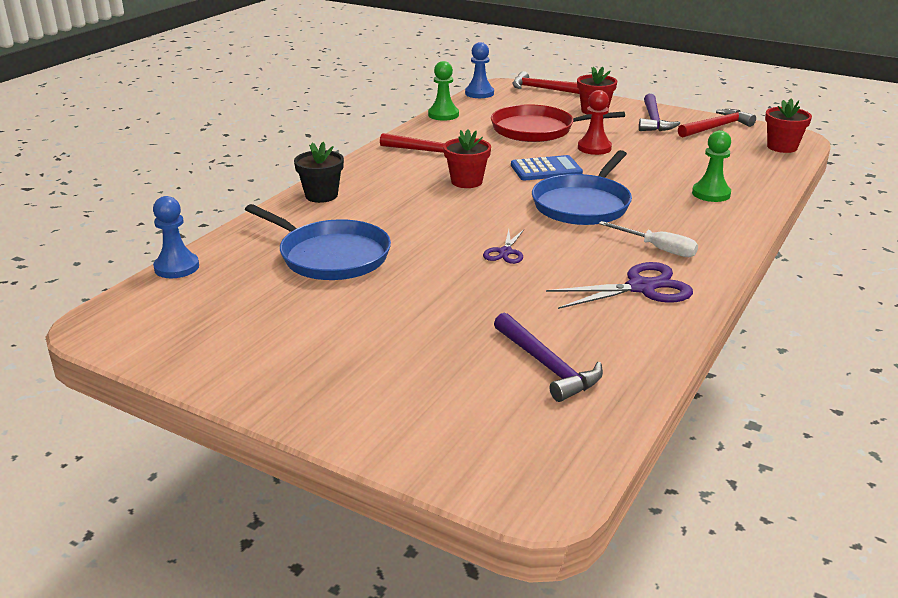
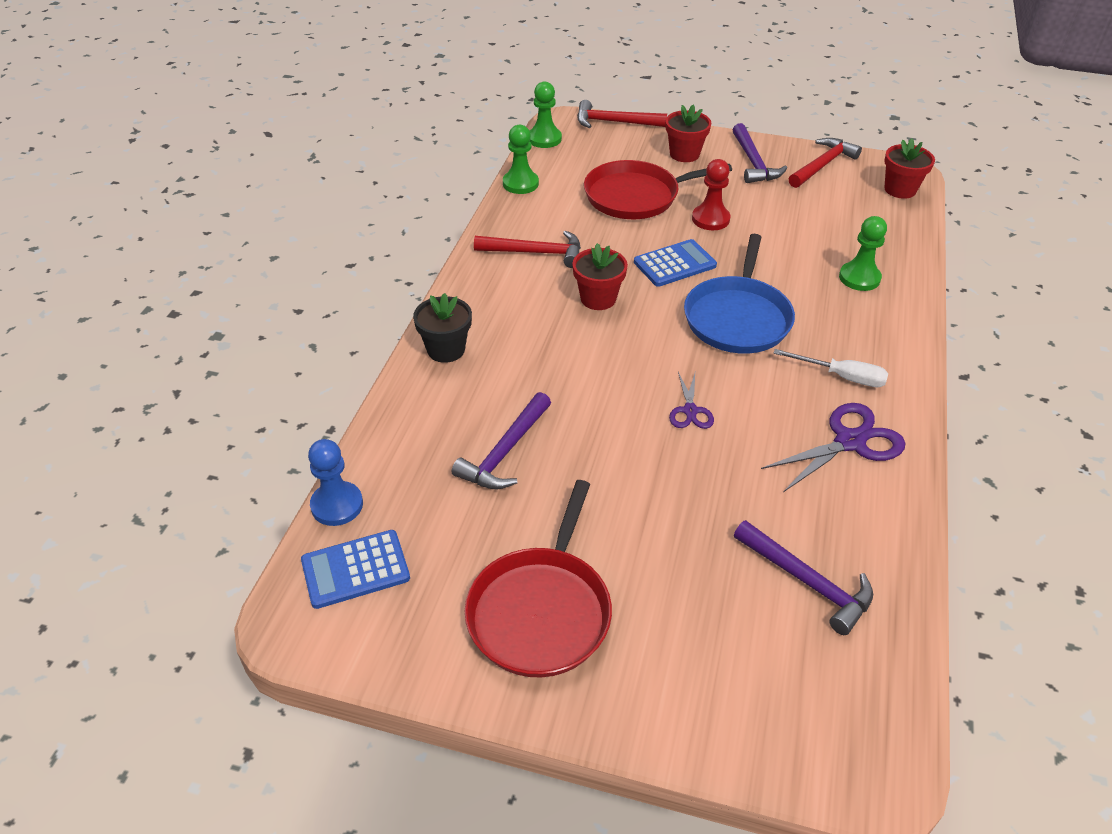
camera: 15 degrees left, 15 degrees up
(166, 303) = (355, 569): none -> blue calculator
(299, 348) = (541, 611): none -> red pan
(330, 256) = (505, 452): blue pan -> purple hammer
(479, 93) = (544, 139): blue pawn -> green pawn

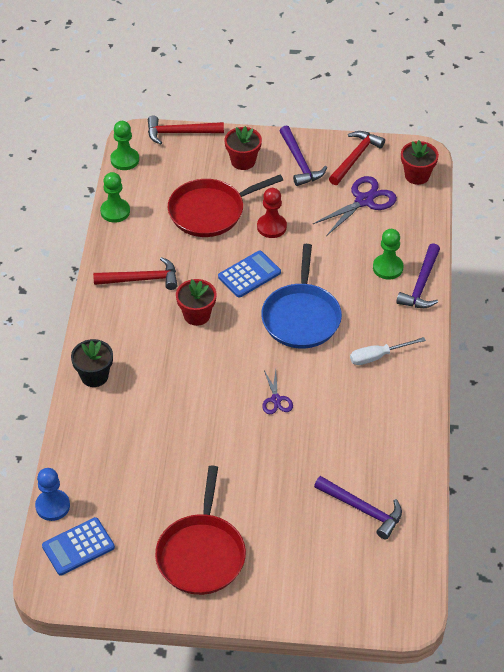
camera: 10 degrees left, 5 degrees up
(505, 452) = (155, 450): purple hammer -> purple hammer (421, 284)
(841, 377) = (378, 356): white screwdriver -> white screwdriver turned 150 degrees clockwise
(849, 442) = (385, 407): purple scissors -> purple scissors (364, 201)

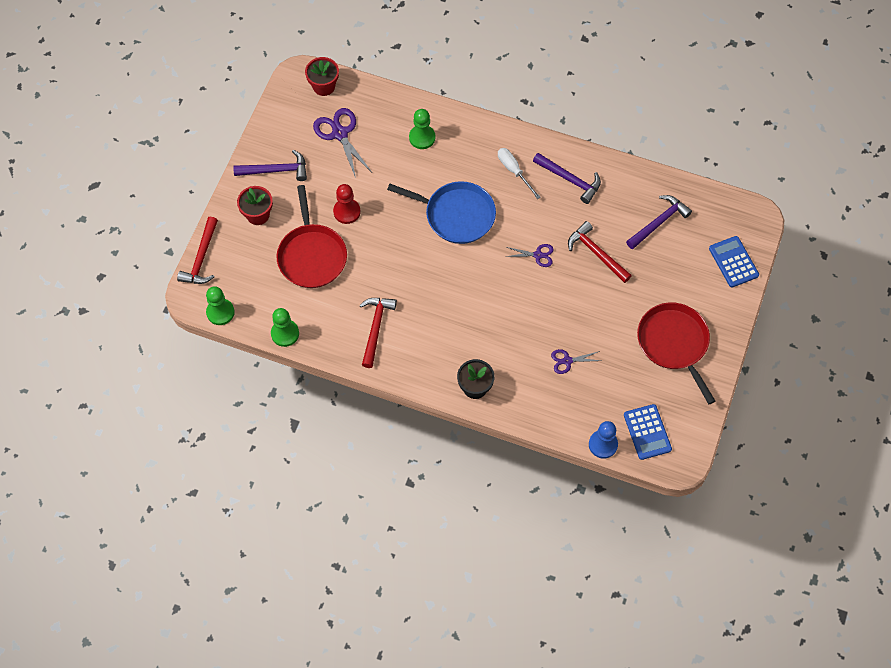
camera: 75 degrees left, 15 degrees up
(149, 453) = (567, 361): none -> purple scissors
(197, 315) = (430, 293): red flower pot -> none
(201, 554) = (674, 343): red pan -> red pan turned 135 degrees counterclockwise
(249, 275) = (397, 242): blue calculator -> blue calculator (733, 262)
(355, 158) = (285, 126): red hammer -> red hammer (596, 253)
(378, 356) = (514, 171): white screwdriver -> white screwdriver turned 150 degrees clockwise
(421, 284) = (448, 119): purple hammer -> purple hammer (570, 180)

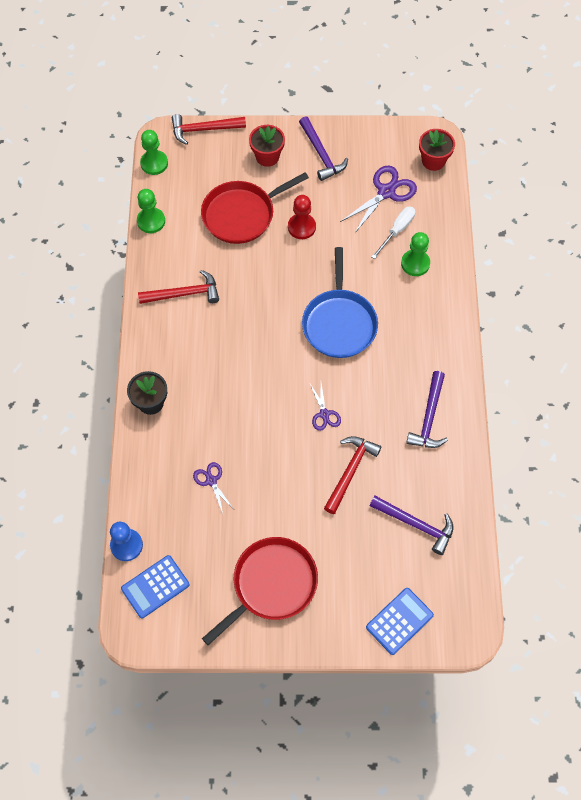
camera: 70 degrees right, 0 degrees up
(514, 171) = (415, 360): white screwdriver -> white screwdriver (397, 231)

